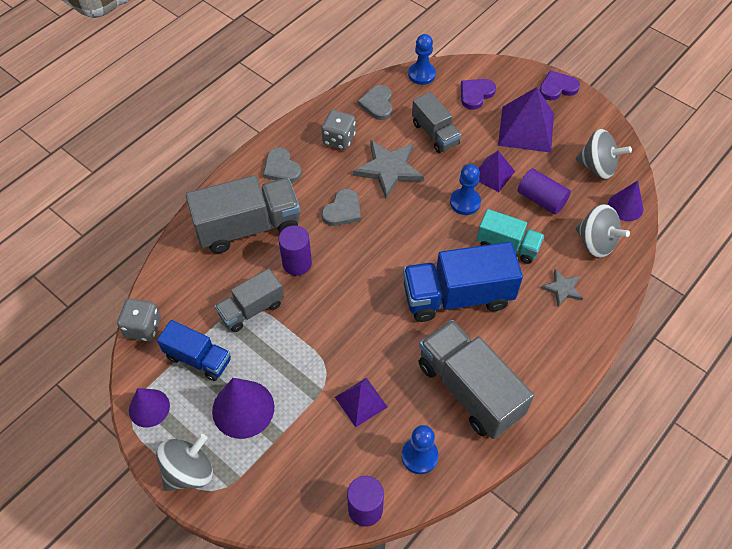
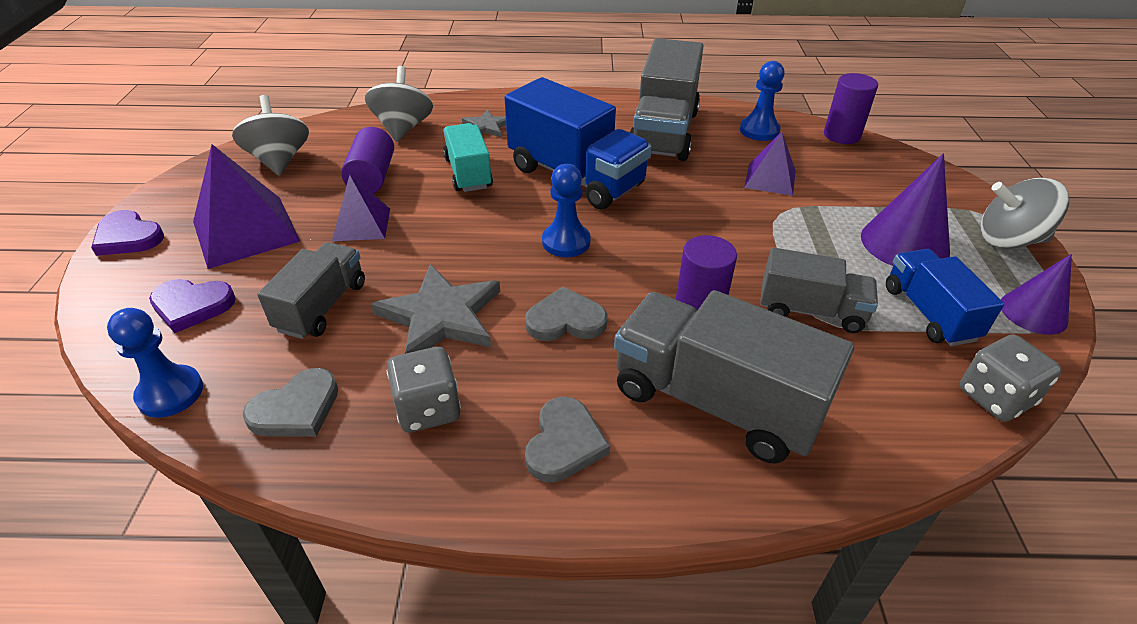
camera: 130 degrees left, 15 degrees down
(465, 202) = (434, 225): blue pawn -> blue pawn (566, 242)
(625, 206) = (331, 128): purple cone -> none

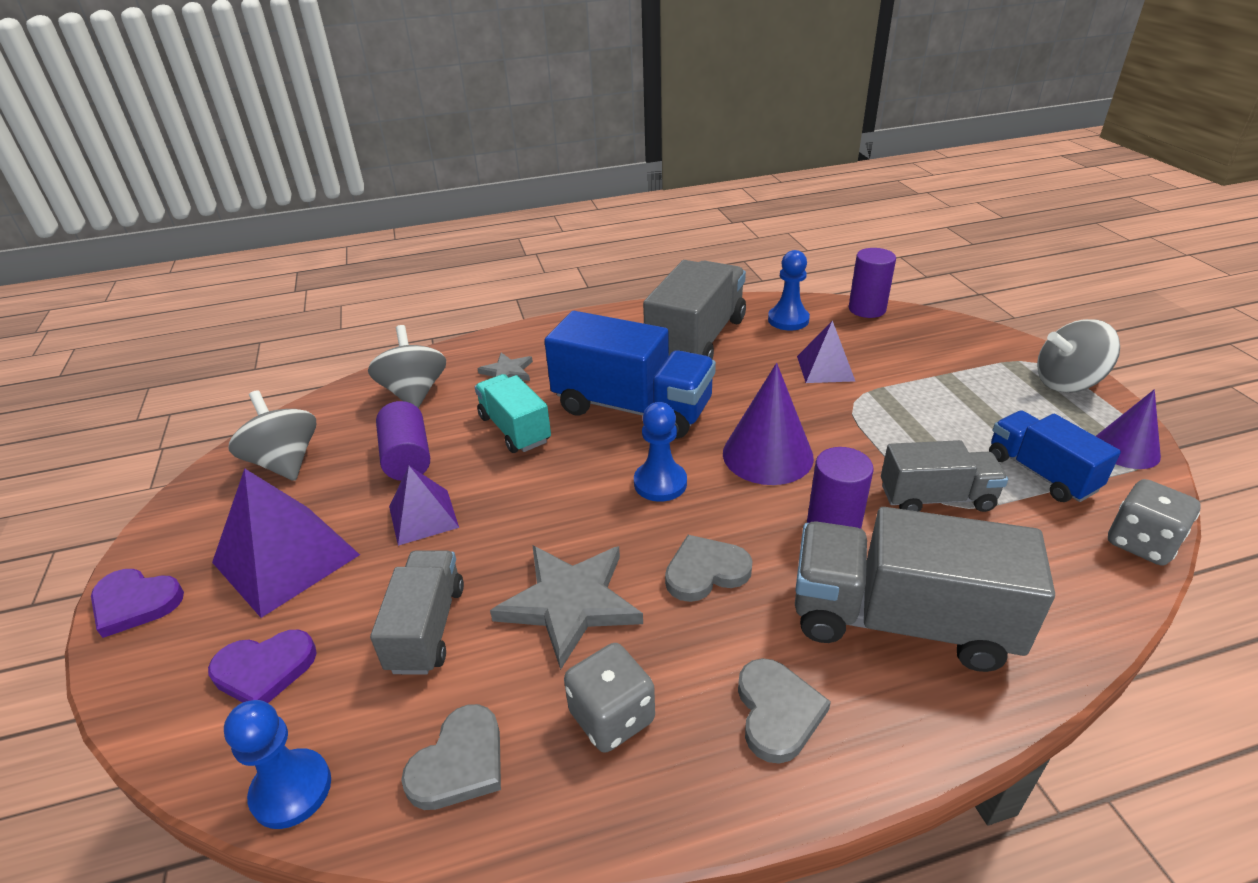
camera: 15 degrees left, 5 degrees down
(664, 132) = (696, 340): grey truck -> grey truck turned 150 degrees counterclockwise
(904, 243) = (981, 407): purple cone -> purple cone (767, 455)

